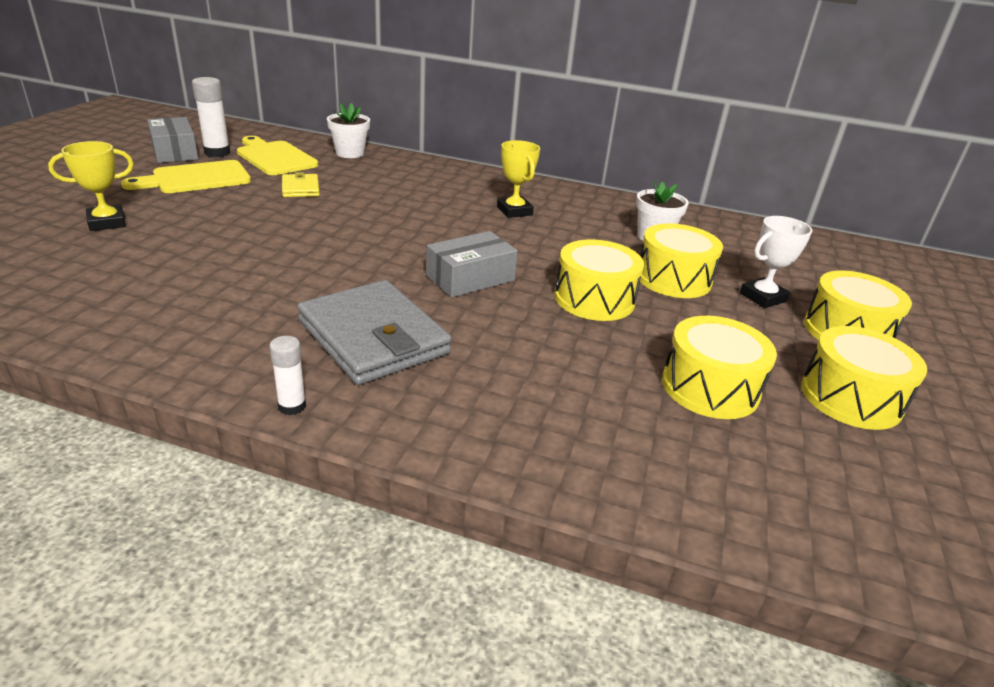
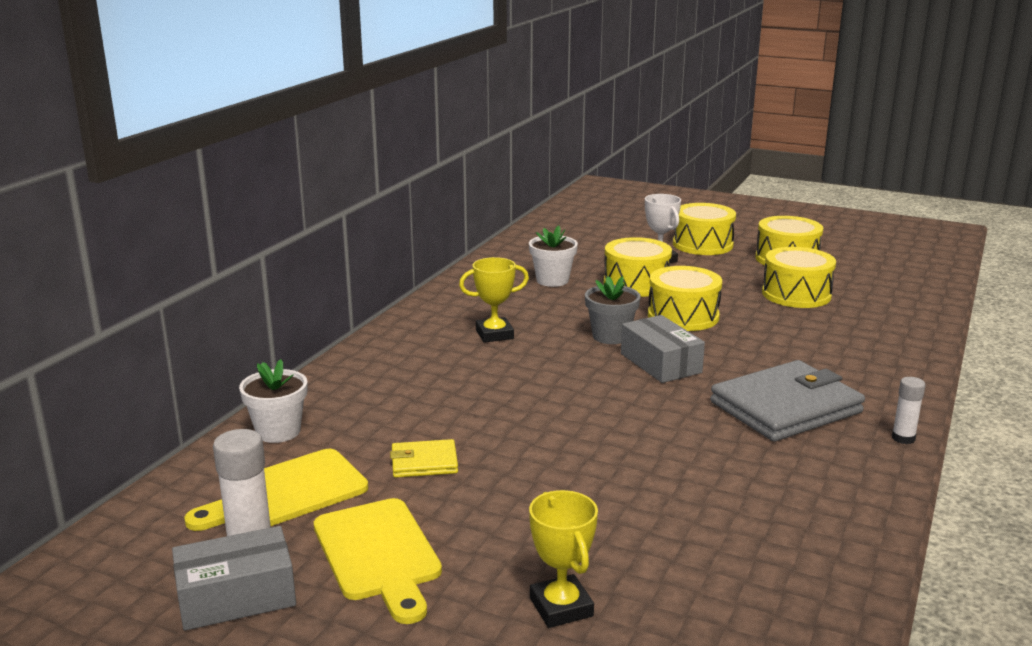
camera: 80 degrees left, 10 degrees down
(526, 258) = (610, 336): none -> grey flower pot

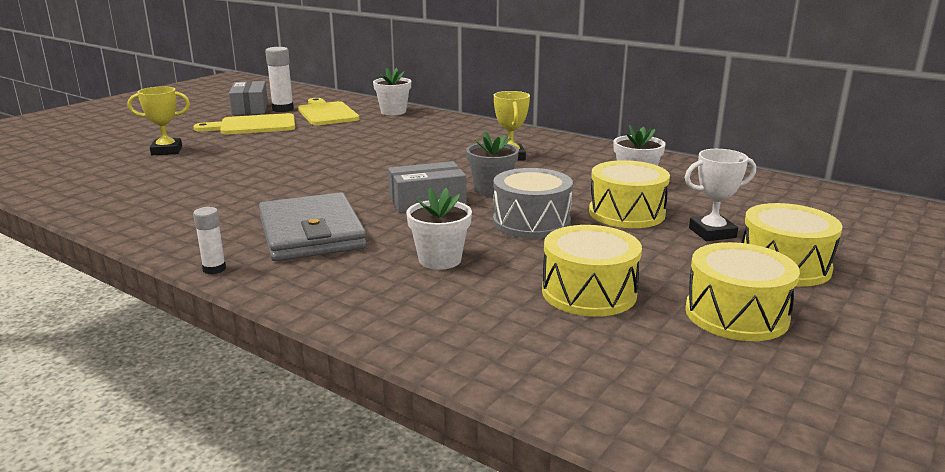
camera: 100 degrees right, 0 degrees up
(424, 462) = (331, 134): yellow wallet -> none
(683, 316) = (531, 222): yellow drum -> grey drum
(790, 344) = (440, 260): none -> white flower pot

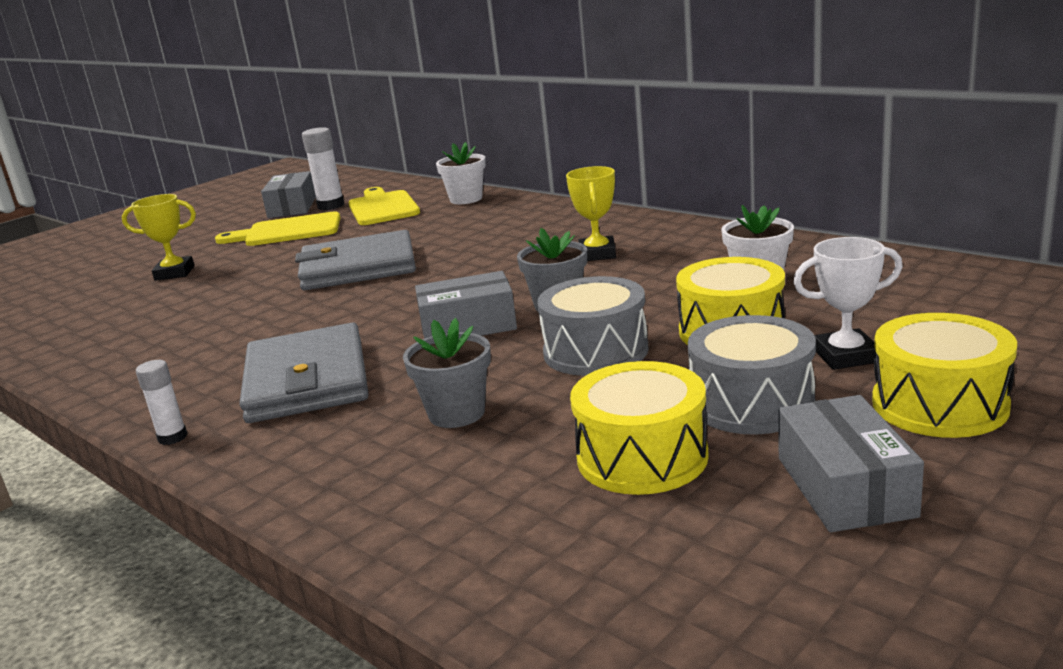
camera: 10 degrees right, 0 degrees up
(323, 155) = (358, 267): none -> grey wallet
(440, 260) = (456, 413): white flower pot -> grey flower pot
(656, 260) = (752, 403): none -> grey drum
(736, 314) = (845, 486): yellow drum -> grey box

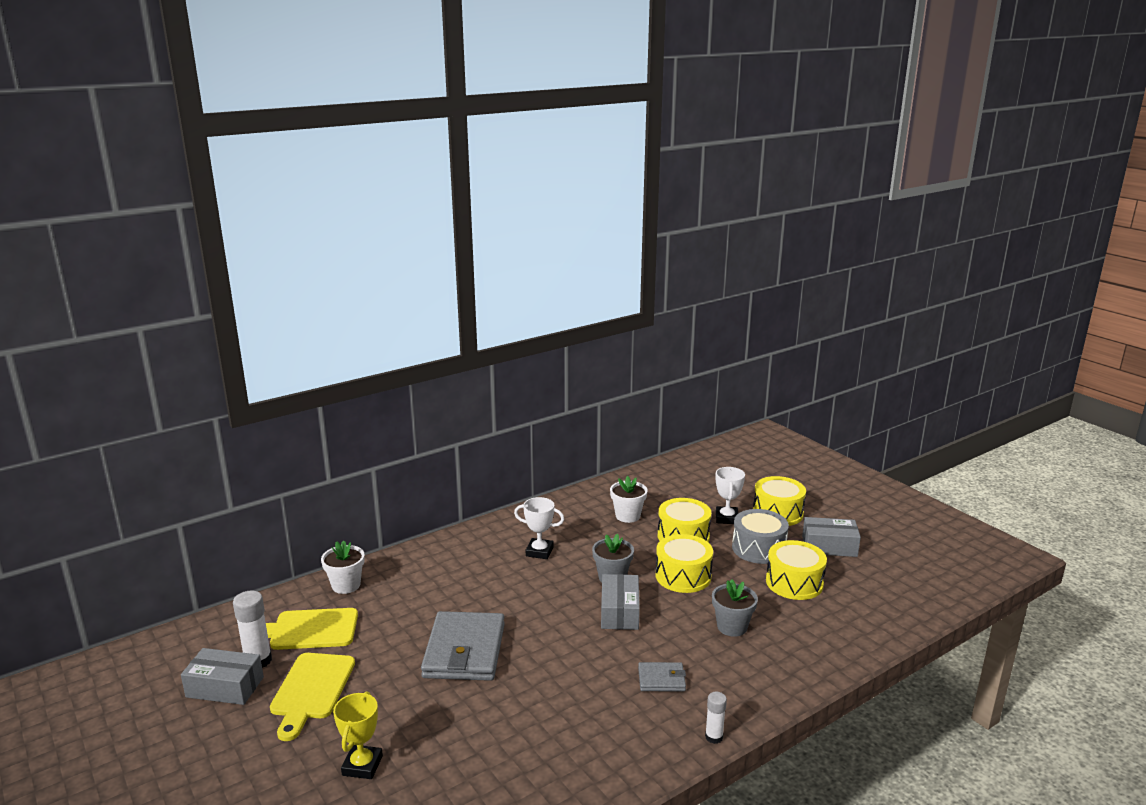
camera: 80 degrees left, 0 degrees up
(307, 380) = (661, 679): grey wallet -> grey wallet, size x0.48
(595, 351) = (683, 576): grey drum -> yellow drum
(597, 254) = (539, 552): yellow trophy -> white trophy

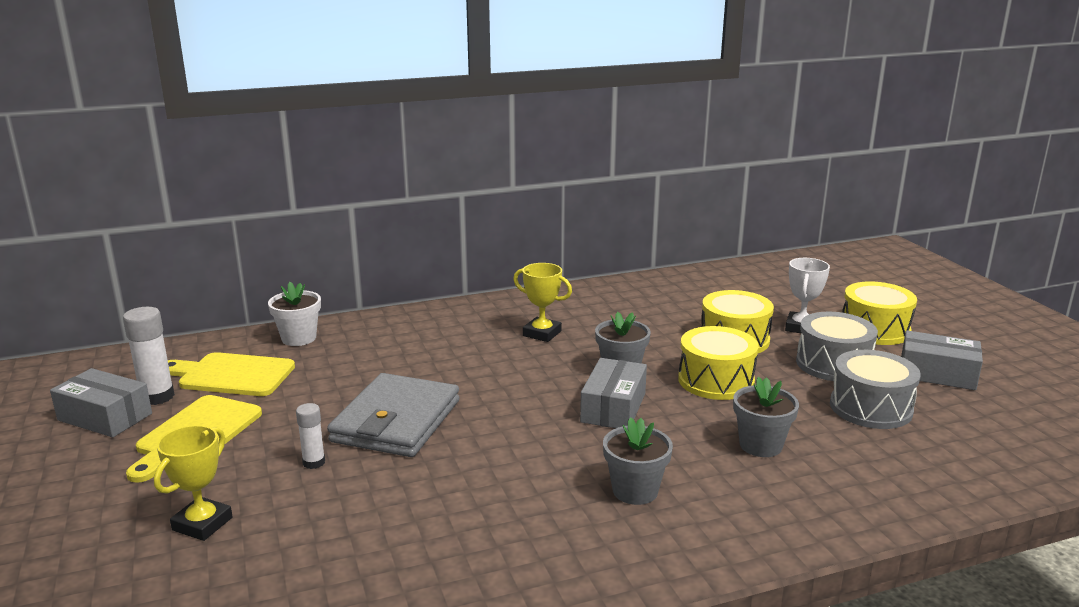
camera: 15 degrees right, 0 degrees up
(539, 552) = (542, 333): white trophy -> yellow trophy
(627, 516) = (670, 311): white flower pot -> none
(661, 679) = (635, 491): grey wallet -> grey flower pot
(714, 737) = (680, 572): white glue stick -> white glue stick (314, 462)
(794, 583) = (870, 408): yellow drum -> grey drum

